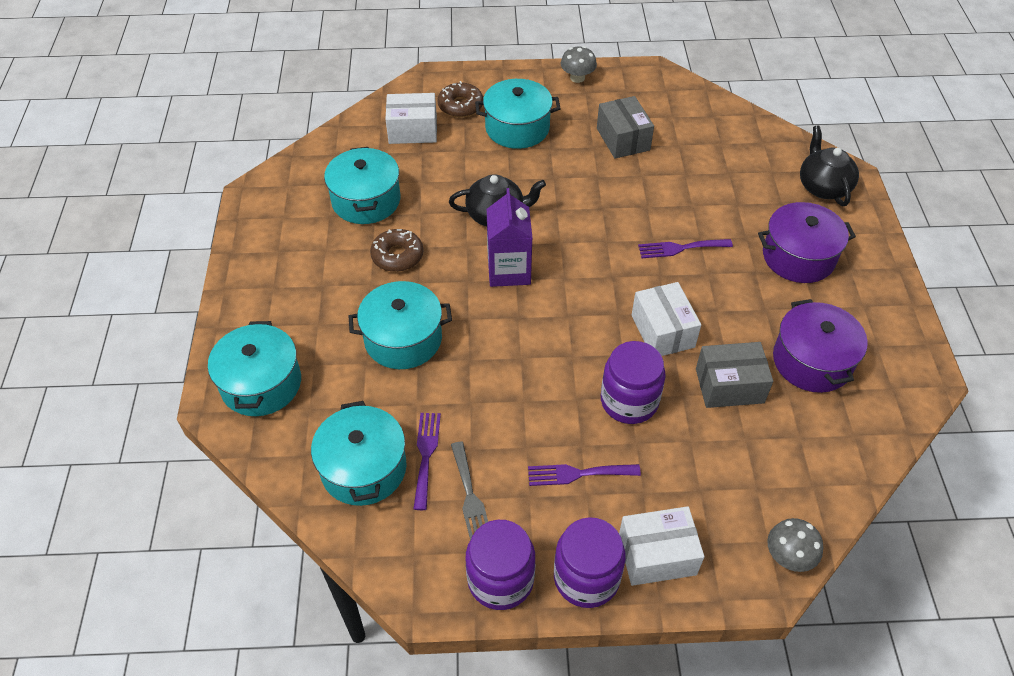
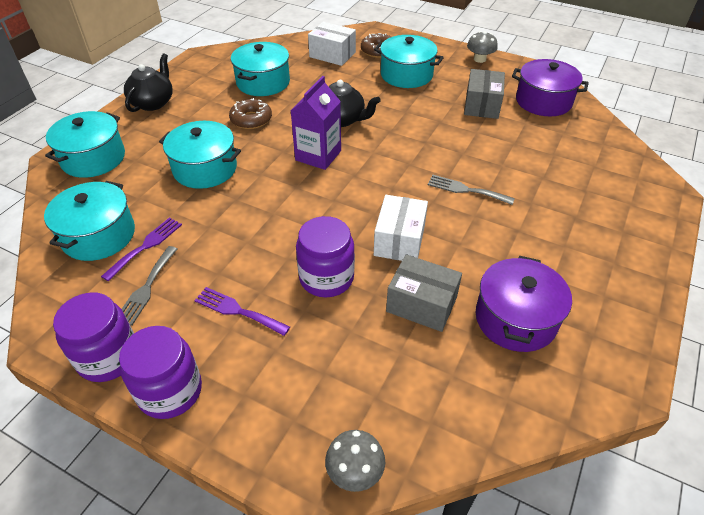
camera: 30 degrees right, 5 degrees down
(657, 555) = (241, 405): white box -> none
(680, 248) = (466, 190): purple fork -> grey fork
(798, 257) = (569, 234): purple pot -> purple pot (543, 101)
(823, 187) = (635, 192): black teapot -> black teapot (153, 102)

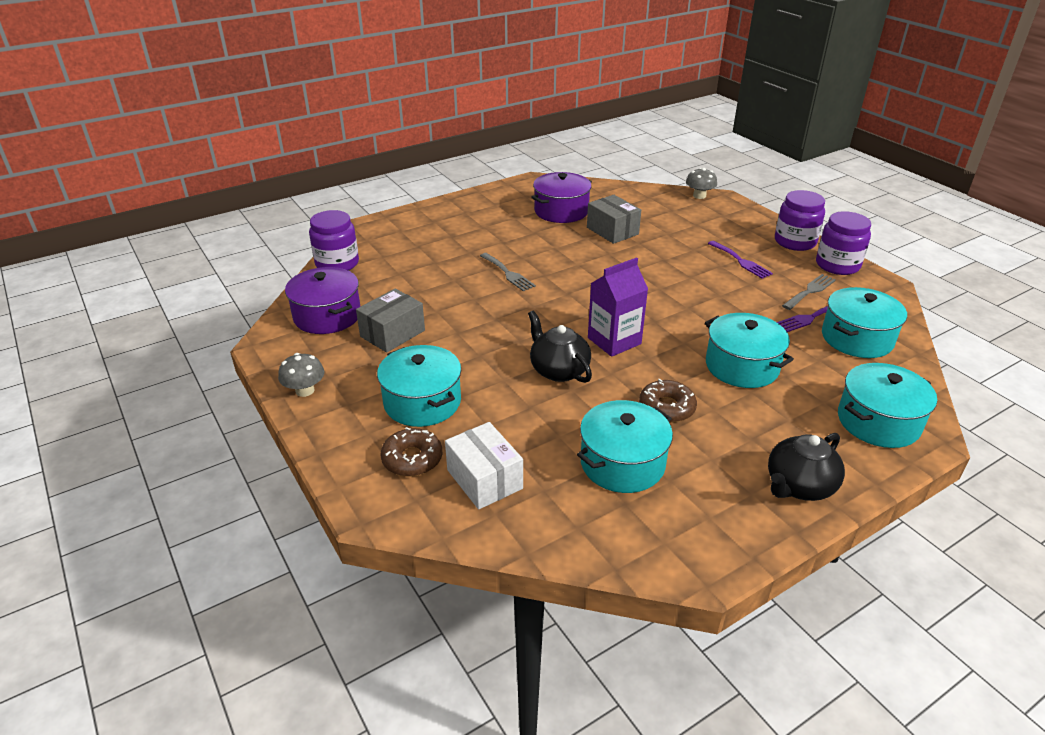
camera: 150 degrees left, 10 degrees down
(326, 278) = (667, 259): purple jar -> purple jar (337, 264)
(399, 240) = (596, 261): white box -> none

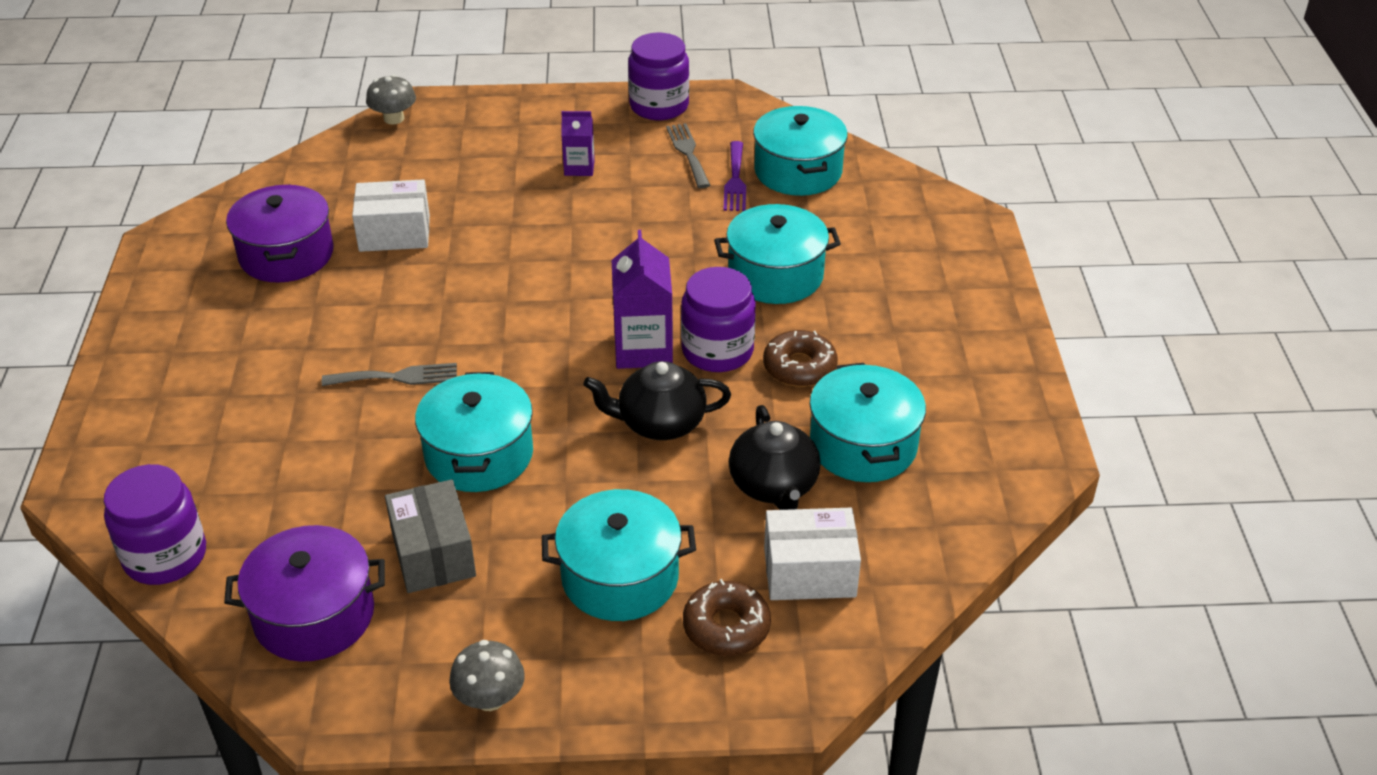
camera: 60 degrees left, 5 degrees up
(612, 231) = (394, 233): grey box -> white box
(741, 261) = (579, 167): purple fork -> purple carton
(795, 242) = (582, 107): purple jar -> purple jar (717, 351)
(799, 486) = (981, 337): black teapot -> black teapot (774, 486)
(878, 422) = (931, 235): turquoise pot -> turquoise pot (479, 454)

